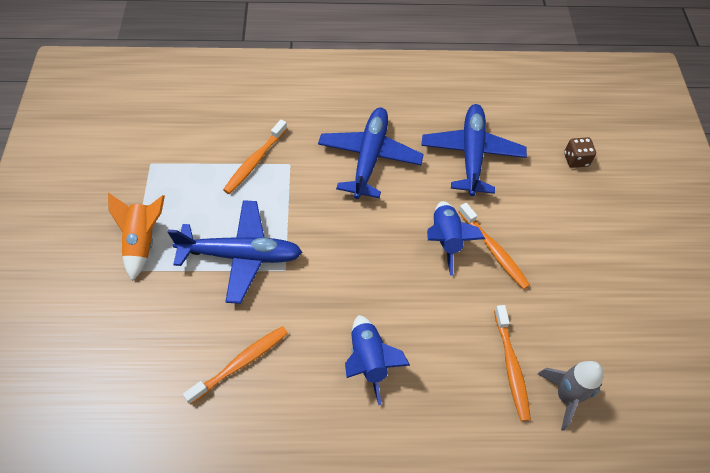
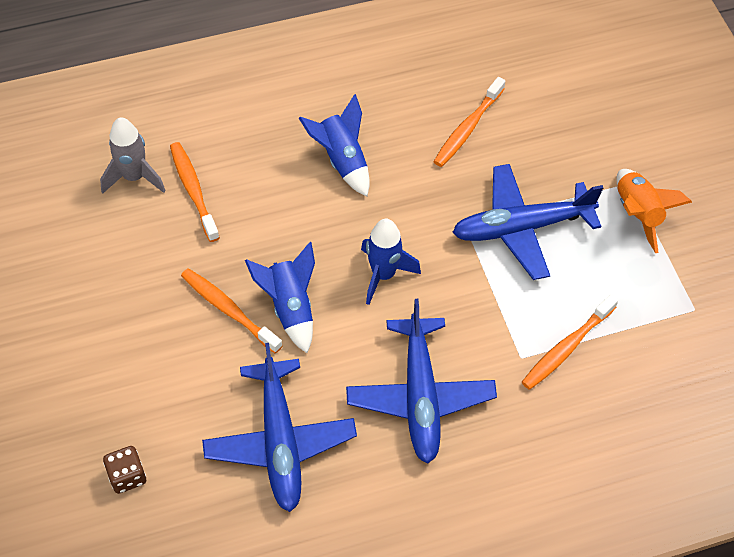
camera: 165 degrees right, 0 degrees up
(255, 161) = (567, 347): orange toothbrush -> orange toothbrush turned 150 degrees counterclockwise
(366, 246) = (383, 275): none -> blue rocket

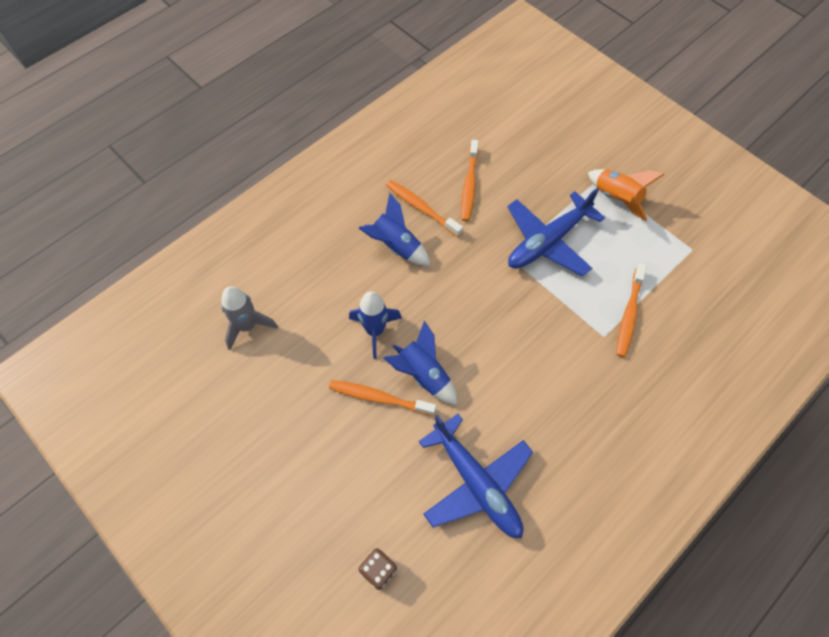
camera: 25 degrees left, 5 degrees up
(193, 190) = (299, 317): orange toothbrush -> orange toothbrush (421, 208)
(383, 275) = (475, 319): blue rocket -> blue rocket (375, 331)
(420, 396) = (554, 398): blue plane -> none

